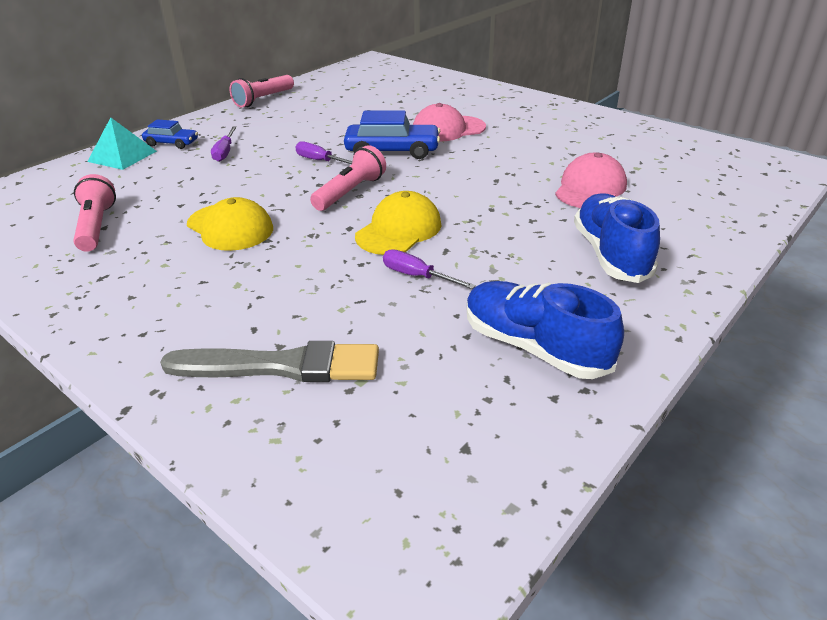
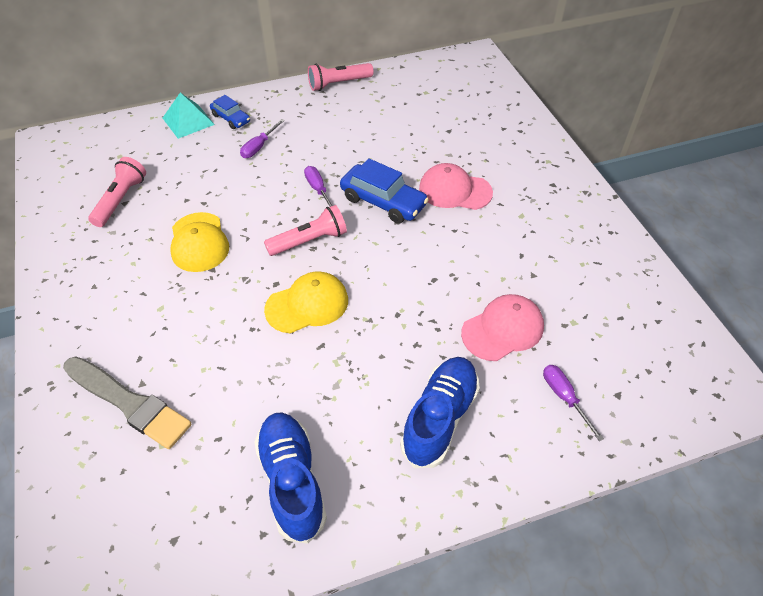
camera: 30 degrees right, 15 degrees up
(417, 276) = (277, 363): purple screwdriver -> purple screwdriver (564, 397)

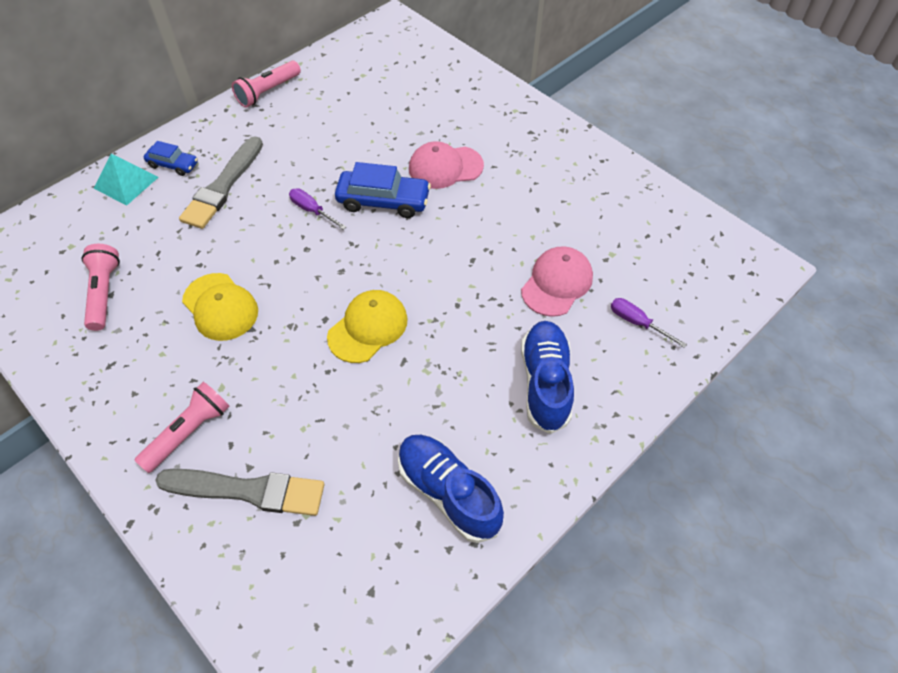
camera: 25 degrees left, 5 degrees up
(259, 147) = (223, 186): purple screwdriver -> grey brush
(309, 241) = (333, 265): pink flashlight -> pink flashlight (189, 432)

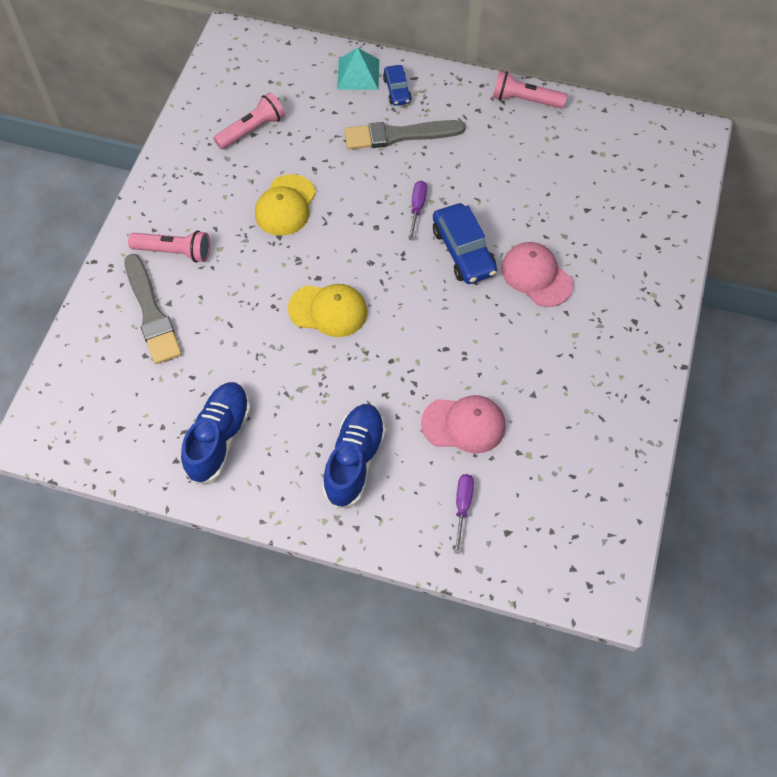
camera: 60 degrees right, 5 degrees up
(545, 383) = (354, 461): blue shoe -> blue shoe turned 45 degrees counterclockwise

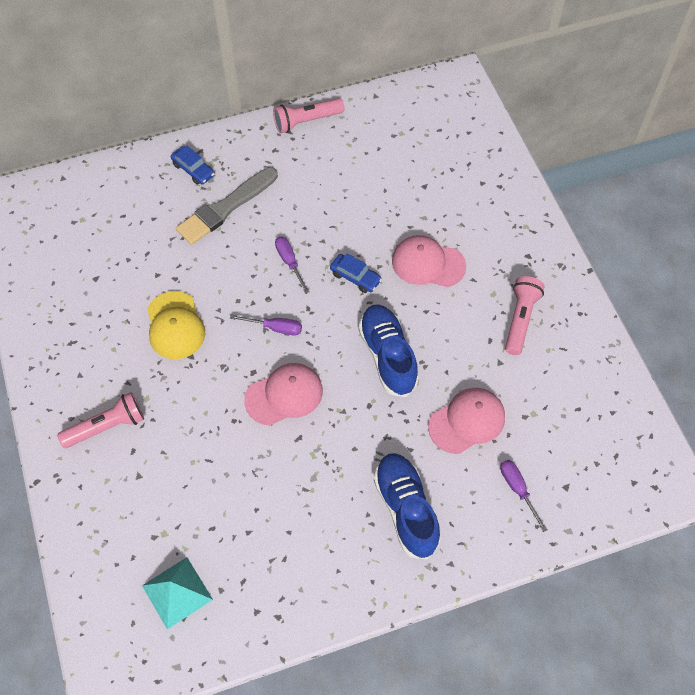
camera: 35 degrees left, 0 degrees up
(151, 312) = (129, 494): grey brush -> none
(219, 438) = (278, 566): blue shoe -> blue shoe (388, 356)
(252, 130) = (91, 275): pink flashlight -> pink flashlight (520, 319)
(328, 310) = (284, 395): yellow cap -> pink cap
(358, 74) = (148, 173): turquoise pyramid -> turquoise pyramid (177, 592)
(363, 253) = (275, 328): none -> purple screwdriver
(463, 251) = (355, 277): blue car -> blue car, size x0.59

